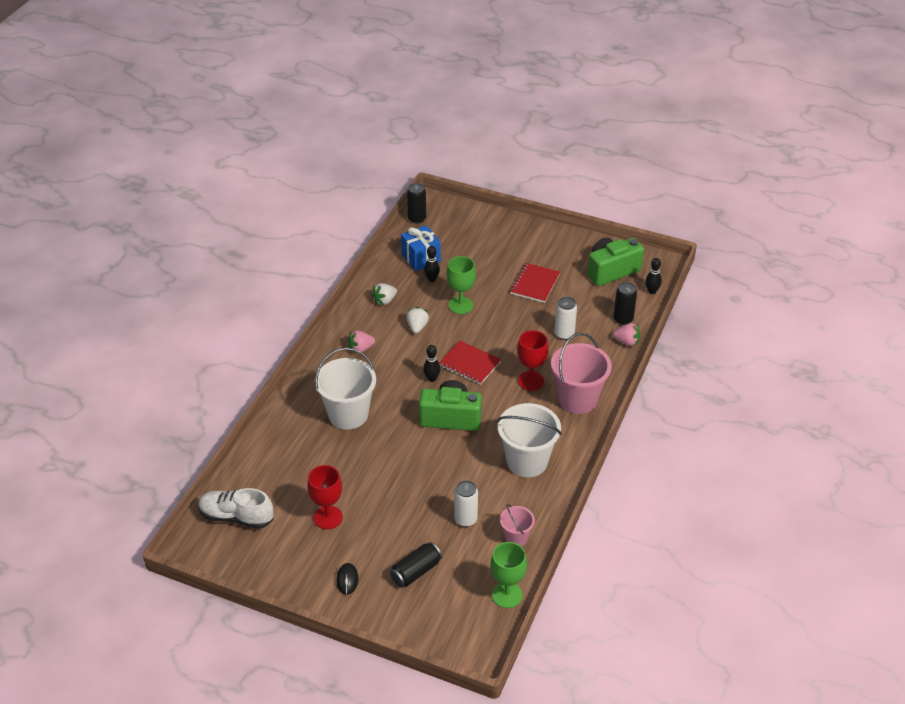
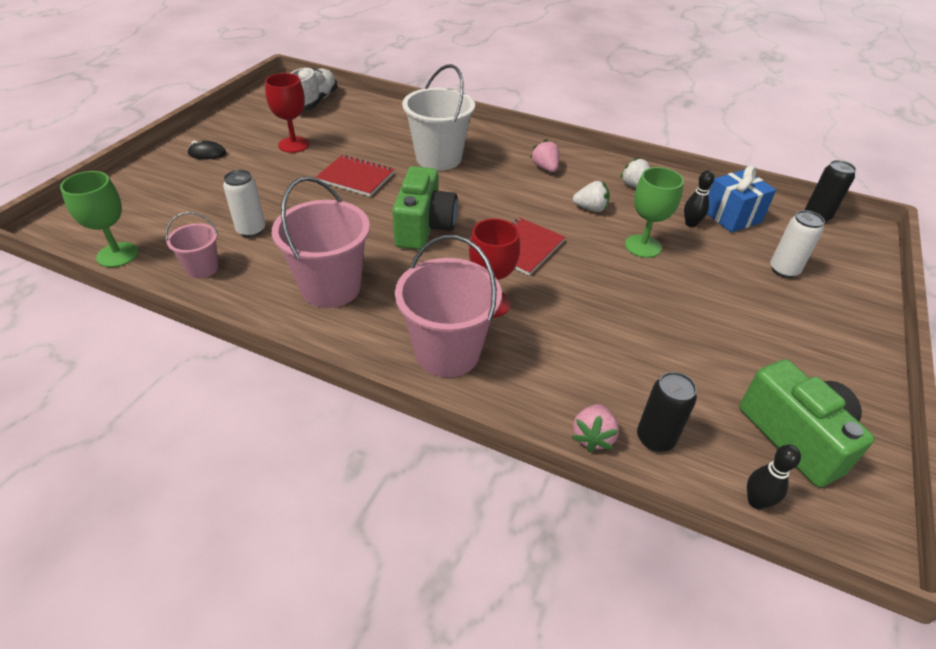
camera: 90 degrees right, 0 degrees up
(416, 571) = (193, 193): black can -> none
(432, 378) = (495, 216): black bowling pin -> none
(527, 461) = (330, 288): white bucket -> pink bucket
(535, 284) = (716, 325): red notebook -> red notebook (356, 177)
(564, 334) = (600, 350): white can -> white can (783, 270)

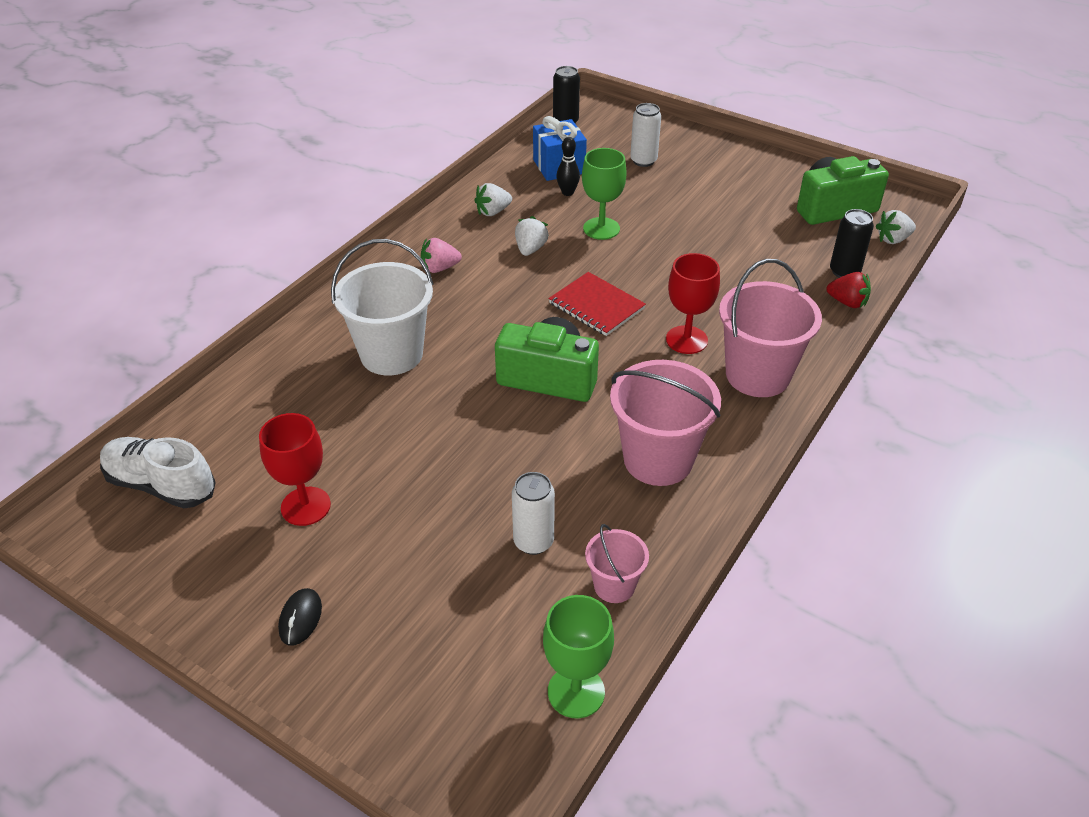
camera: 80 degrees left, 0 degrees up
(356, 177) = (421, 436): red notebook -> none
(592, 437) = (847, 302): pink strawberry -> red strawberry
(756, 501) = (893, 239): black bowling pin -> white strawberry

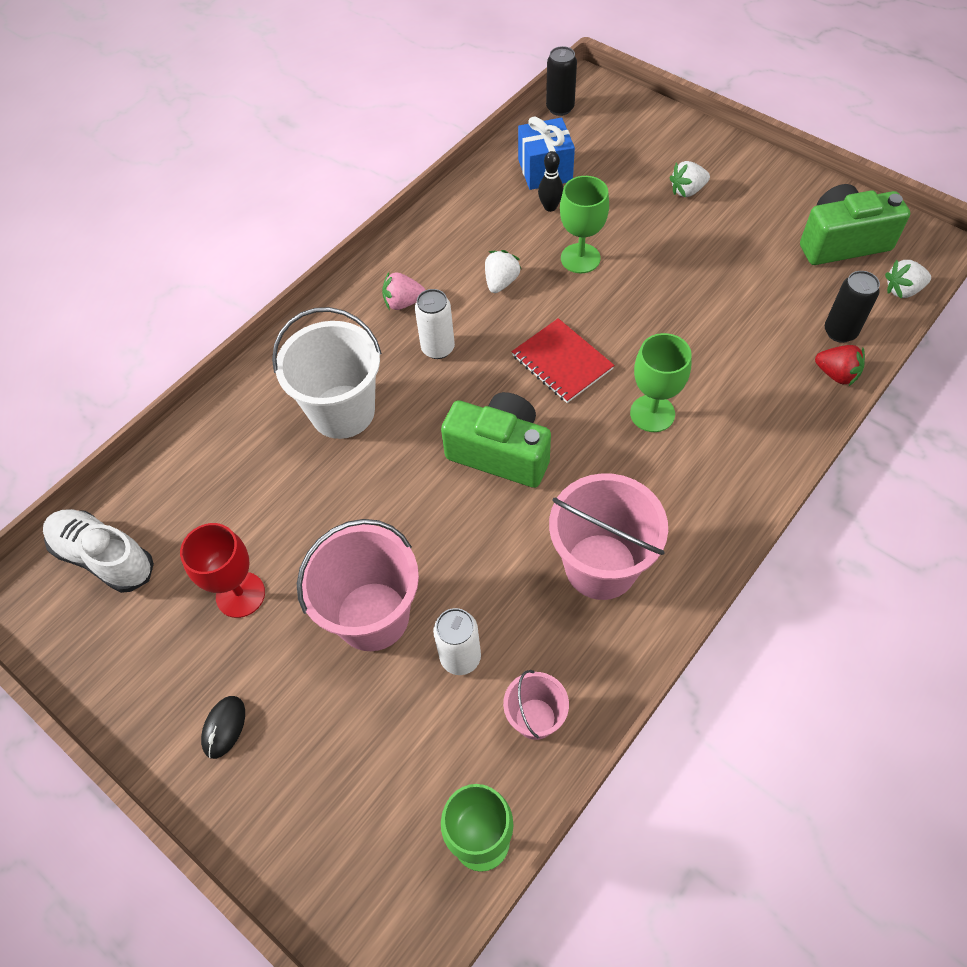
camera: 10 degrees right, 15 degrees up
(493, 212) = (467, 230): white strawberry -> white strawberry (687, 191)
(643, 161) = (638, 166): white can -> white can (438, 348)
(686, 340) = (652, 413): red goblet -> green goblet
(757, 375) = (722, 465): pink bucket -> pink bucket (372, 616)

